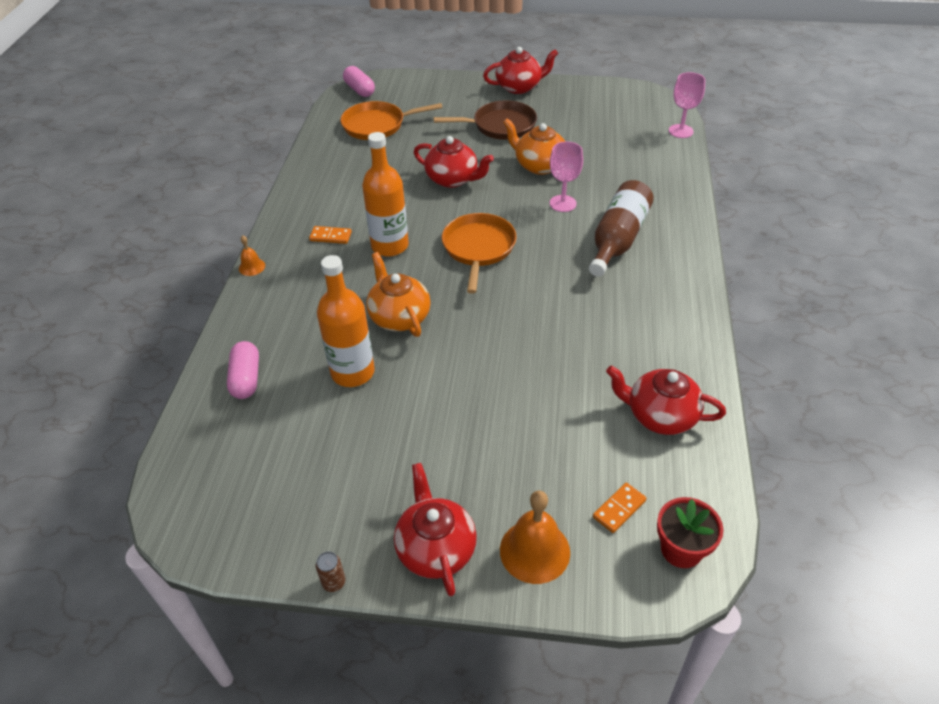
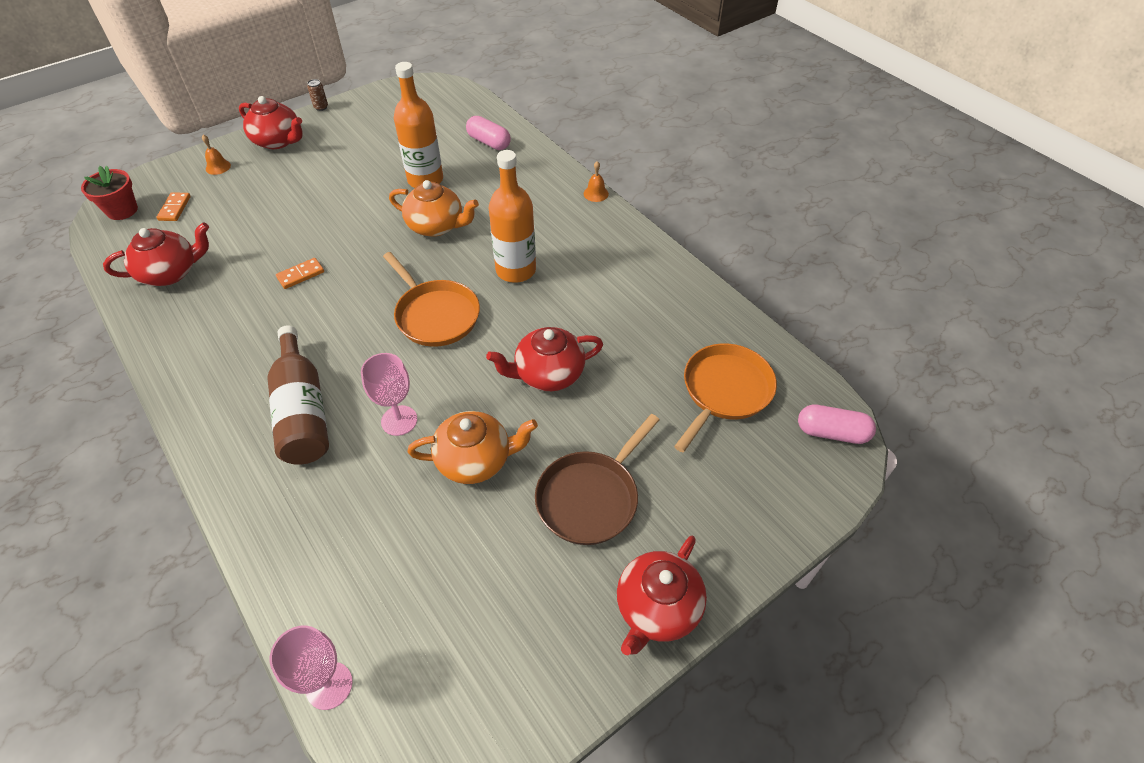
camera: 135 degrees right, 5 degrees up
(330, 236) = (575, 248): orange domino -> orange domino (300, 275)
(534, 551) = (218, 167): orange bell -> orange bell, size x0.52

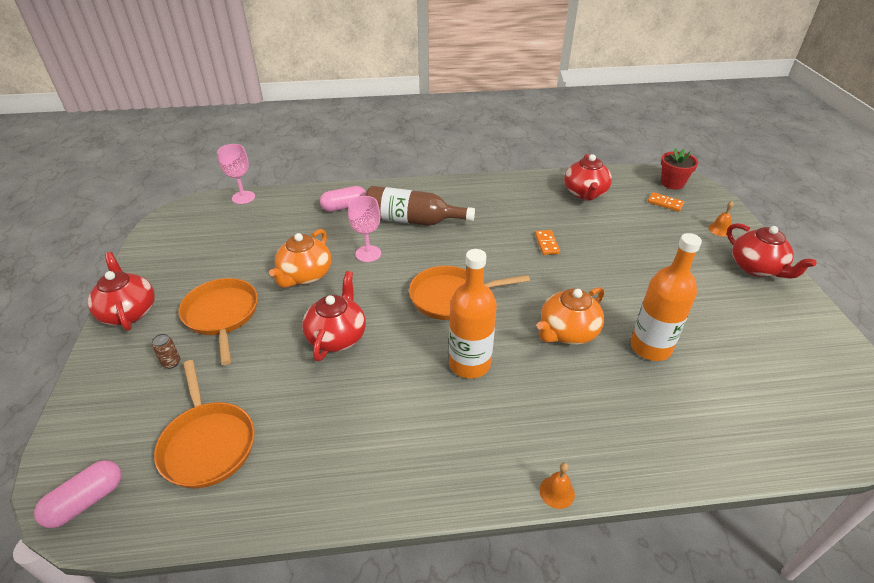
camera: 120 degrees right, 10 degrees down
(278, 141) = (756, 268): red teapot -> red teapot turned 90 degrees counterclockwise
(321, 107) = (824, 308): brown can -> brown can (171, 363)
(489, 142) = (713, 427): pink capsule -> pink capsule (344, 207)
(590, 498) = (222, 315): brown pan -> orange pan

